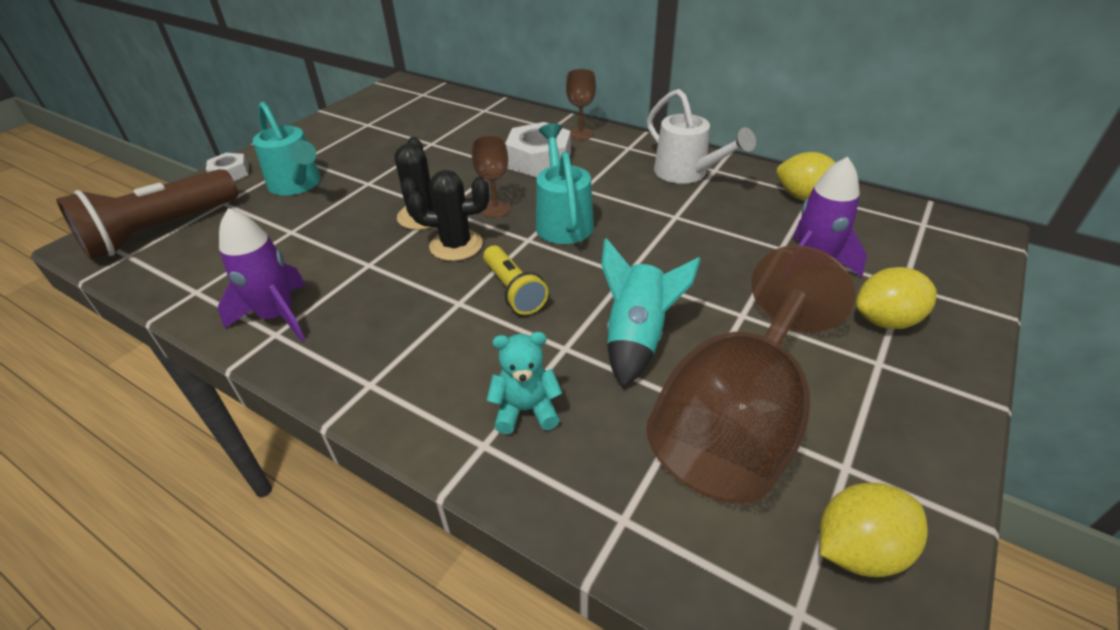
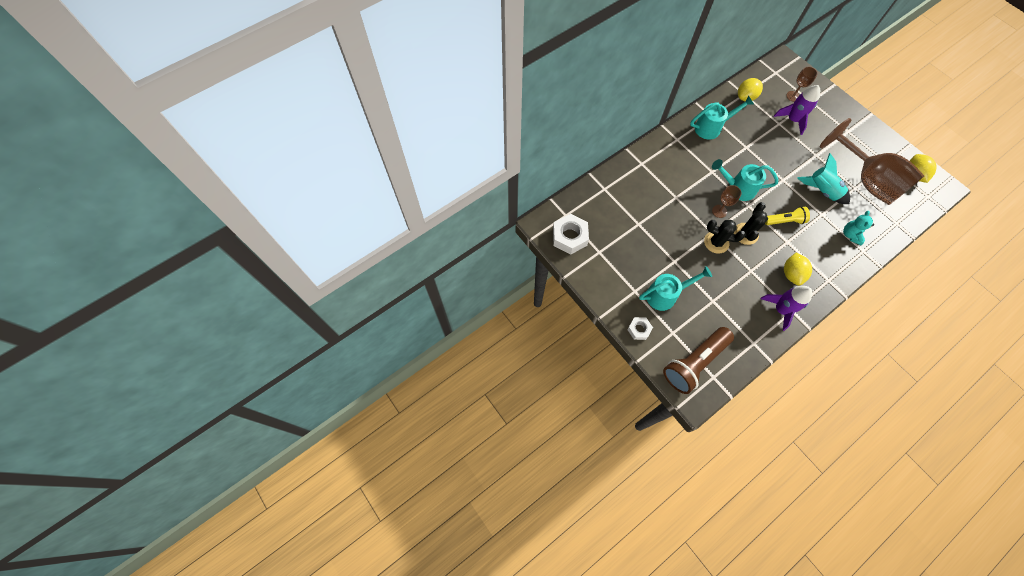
camera: 70 degrees left, 25 degrees up
(160, 231) = (694, 363): brown flashlight -> brown flashlight turned 75 degrees clockwise
(539, 159) = (675, 180): white nut -> white nut (569, 237)
(580, 134) = (655, 153): brown goblet -> brown goblet (793, 96)
(686, 173) = (711, 127): white watering can -> turquoise watering can
(886, 320) = (828, 117): yellow lemon -> yellow lemon (791, 274)

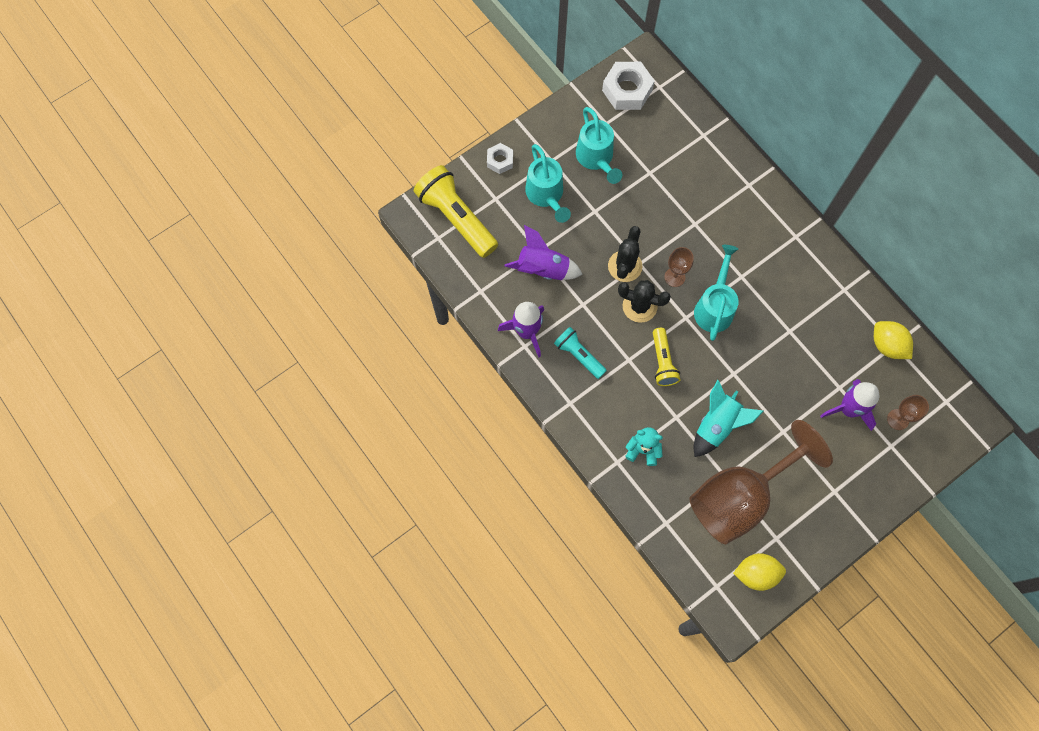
camera: 90 degrees right, 5 degrees up
(694, 363) = (456, 218): brown flashlight -> yellow flashlight
(711, 127) = (822, 286): turquoise watering can -> turquoise watering can (596, 158)
(728, 298) = (543, 269): none -> purple rocket
(791, 274) = (579, 355): yellow lemon -> turquoise flashlight

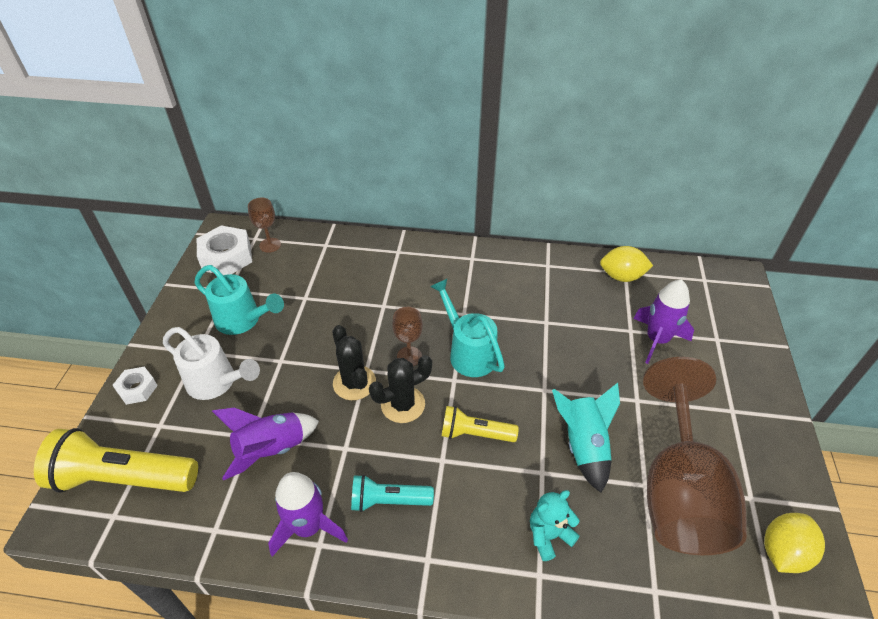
camera: 45 degrees left, 25 degrees down
(546, 195) = (216, 383): turquoise watering can -> white watering can
(662, 362) = (475, 434): yellow flashlight -> yellow flashlight turned 150 degrees clockwise
(898, 419) = (695, 317): brown goblet -> brown goblet (270, 245)

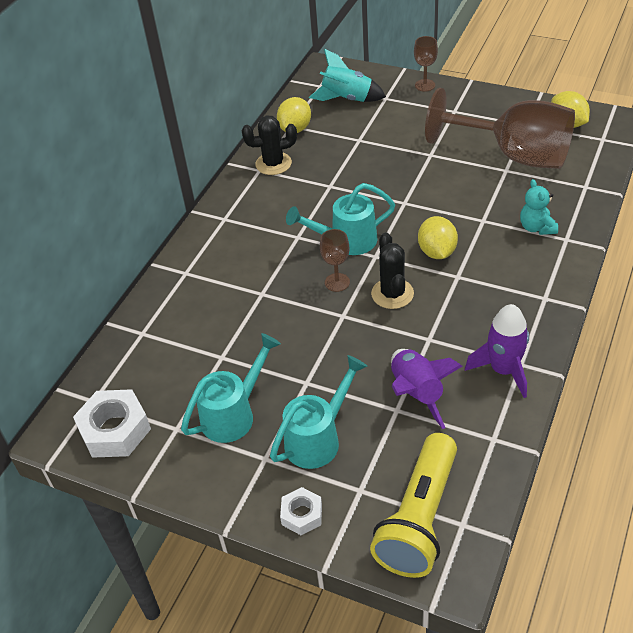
camera: 70 degrees left, 0 degrees up
(216, 383) = (318, 439): white watering can -> turquoise watering can
(270, 245) = (115, 385): brown goblet -> brown goblet (425, 85)
(354, 383) = (355, 325): black cactus -> black cactus (273, 164)
(388, 501) = (489, 315): turquoise flashlight -> none
(475, 434) = (437, 252): yellow flashlight -> yellow lemon
(583, 445) = (464, 192): turquoise rocket -> turquoise rocket (347, 99)
(657, 340) = (374, 128): purple rocket -> none

